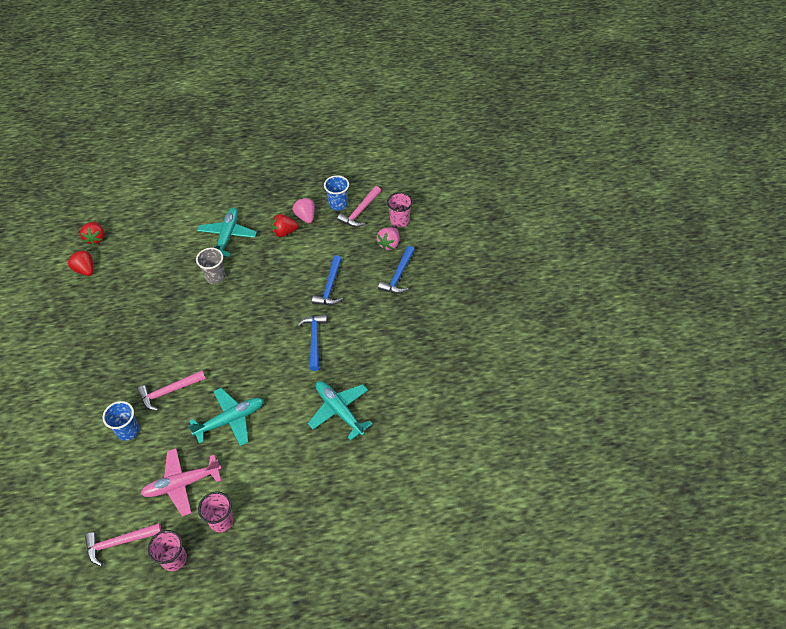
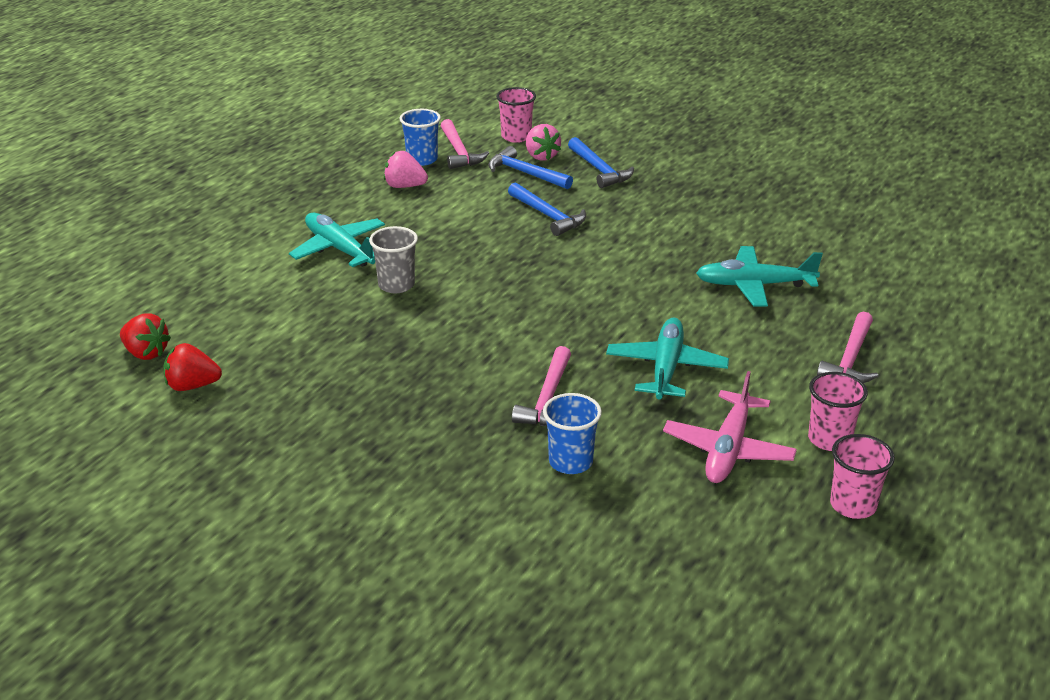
camera: 50 degrees left, 20 degrees down
(119, 542) = (771, 547): pink hammer -> pink hammer (850, 359)
(284, 232) = (405, 209): red strawberry -> none
(314, 340) = (618, 258): blue hammer -> blue hammer (525, 173)

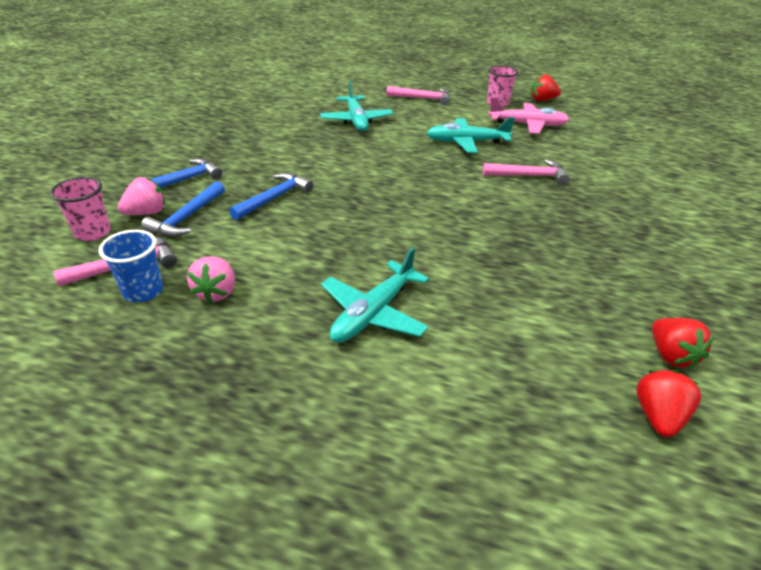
camera: 105 degrees left, 5 degrees up
(396, 285) = (425, 261): grey cup -> none
(570, 462) = (581, 164): blue cup -> none
(853, 505) = (542, 100): pink cup -> red strawberry

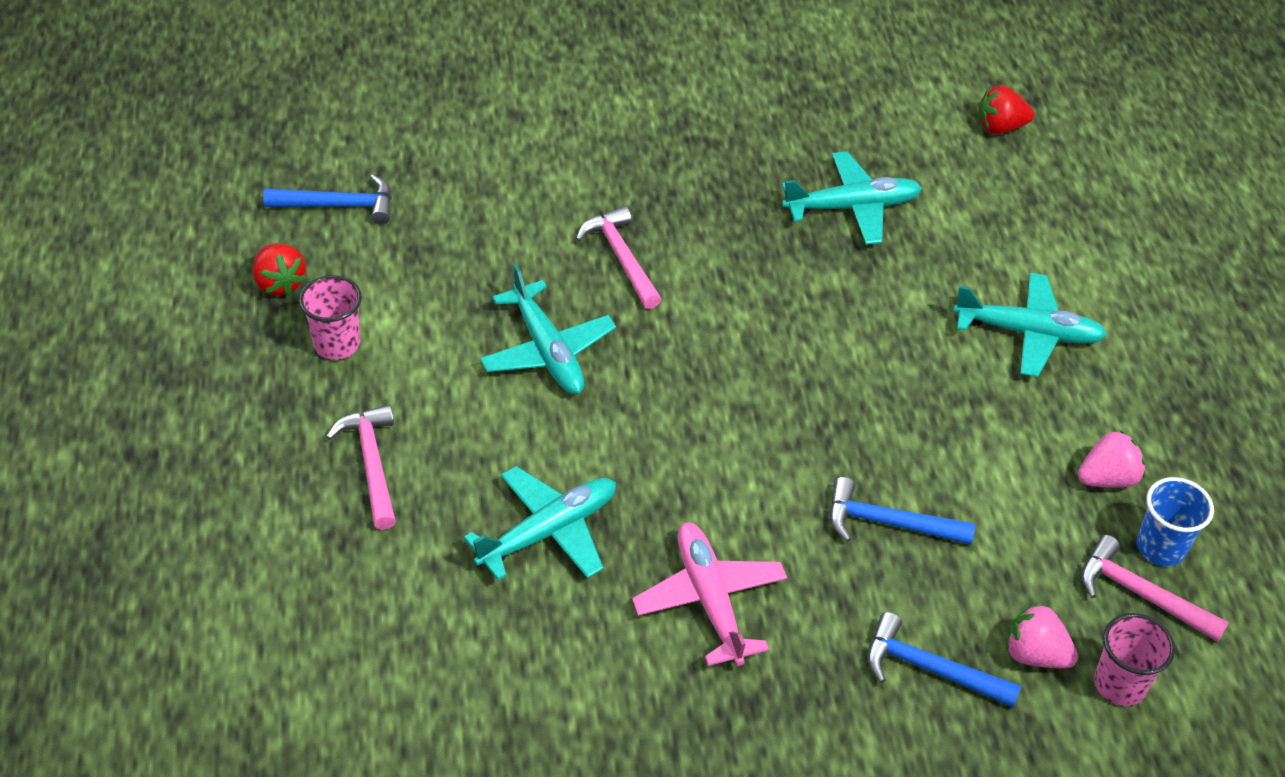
camera: 115 degrees left, 10 degrees up
(187, 217) = (1008, 598): blue hammer -> blue hammer (339, 205)
(527, 125) = (421, 286): pink plane -> pink plane (710, 600)
(552, 274) = (851, 207): none -> turquoise plane
(670, 355) = (917, 120): red strawberry -> none

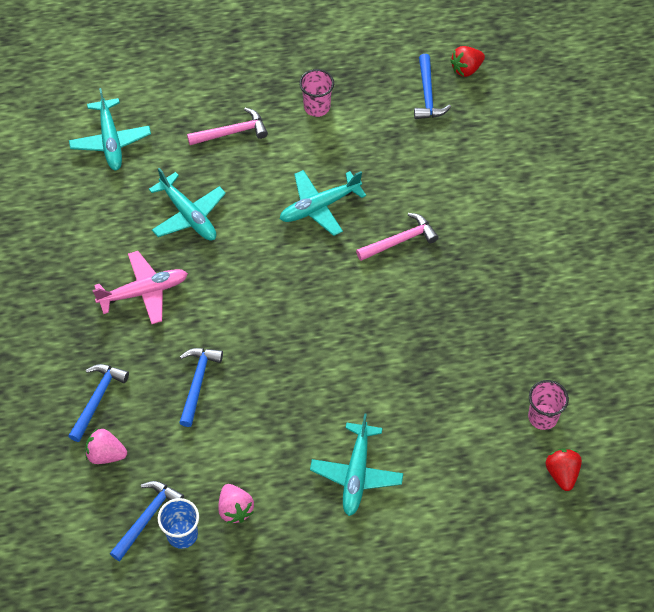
camera: 90 degrees right, 10 degrees up
(280, 283) = (361, 75): red strawberry -> red strawberry (466, 69)
(851, 207) = (463, 372): turquoise plane -> turquoise plane (110, 141)
(1035, 654) = (106, 454): pink strawberry -> pink strawberry turned 105 degrees counterclockwise
(1120, 684) = (85, 498): pink cup -> pink cup (542, 417)
(1140, 594) = (147, 518): pink hammer -> blue hammer

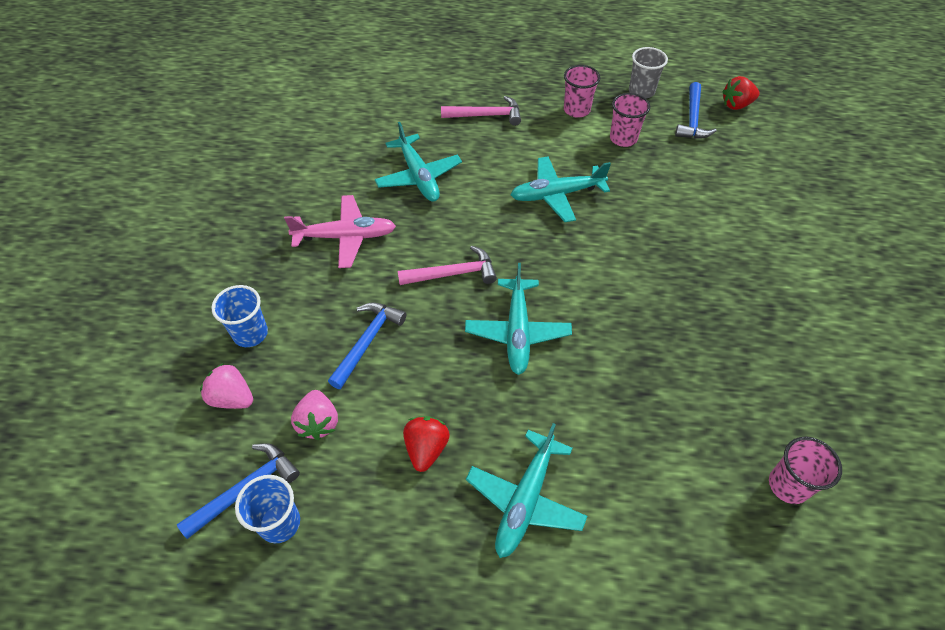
camera: 15 degrees right, 5 degrees down
(97, 399) = (250, 334): blue hammer -> blue cup
(110, 141) = (367, 102): turquoise plane -> turquoise plane (517, 331)
(235, 509) = (357, 507): pink strawberry -> pink strawberry (318, 423)
(367, 131) = (623, 138): none -> pink cup
(374, 71) = (641, 91): none -> grey cup
(400, 240) = (637, 243): pink hammer -> pink hammer (453, 273)
(562, 473) = (809, 573): red strawberry -> red strawberry (426, 449)

